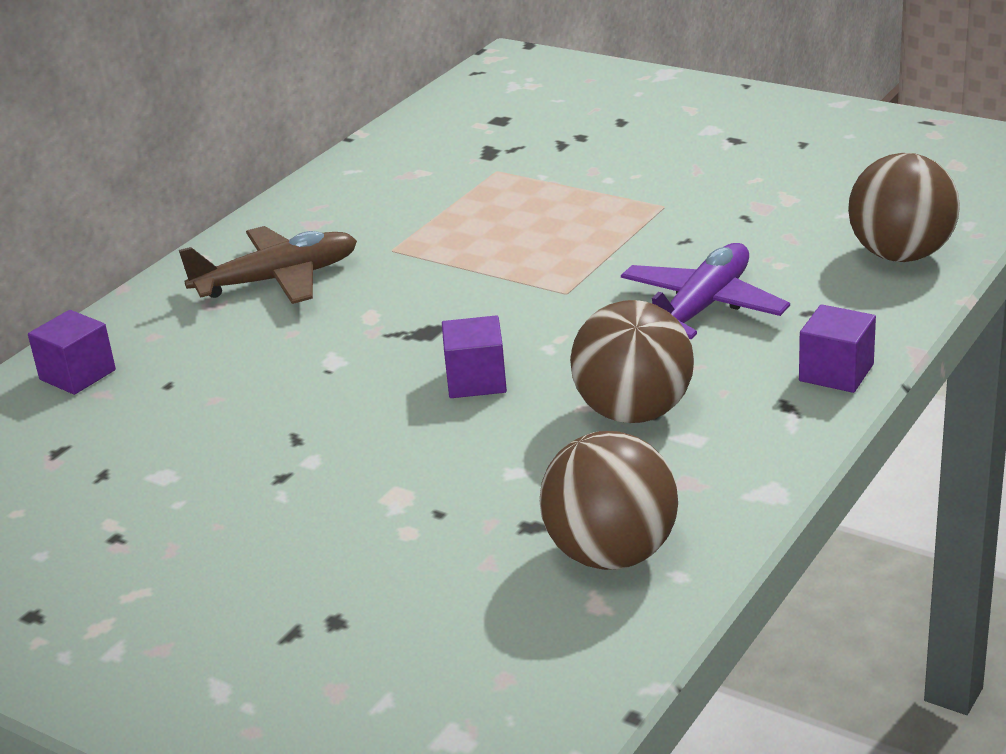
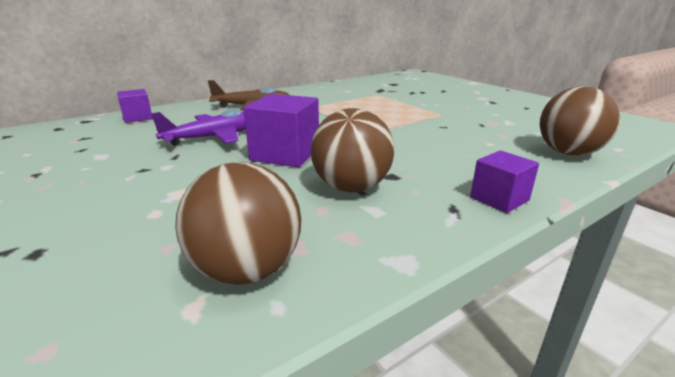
camera: 20 degrees right, 5 degrees down
(476, 380) = (285, 154): purple cube -> purple cube, size x1.64
(702, 307) = (433, 151): purple plane -> purple plane (214, 137)

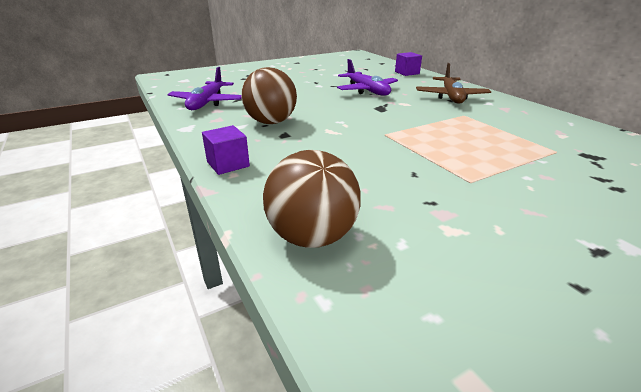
camera: 95 degrees right, 5 degrees up
(247, 270) = (207, 103): brown ball -> purple plane
(285, 154) = (332, 107): purple cube -> none

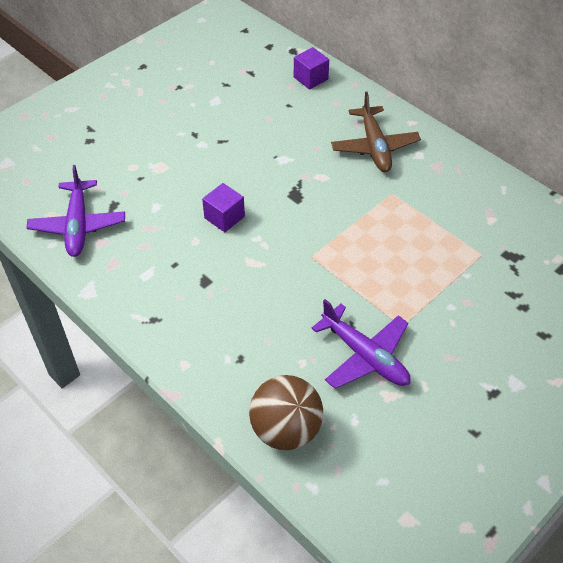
camera: 15 degrees left, 20 degrees up
(228, 164) = (172, 350): purple cube -> purple cube (224, 217)
(271, 122) = (179, 257): brown ball -> none
(367, 90) = (269, 149): purple plane -> purple plane (365, 356)

